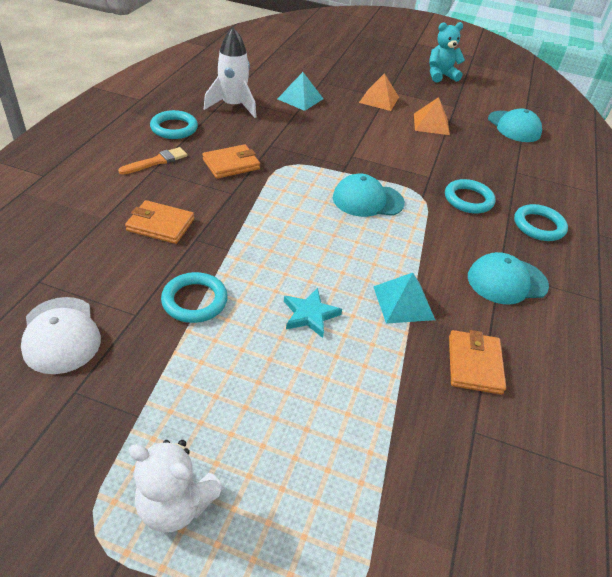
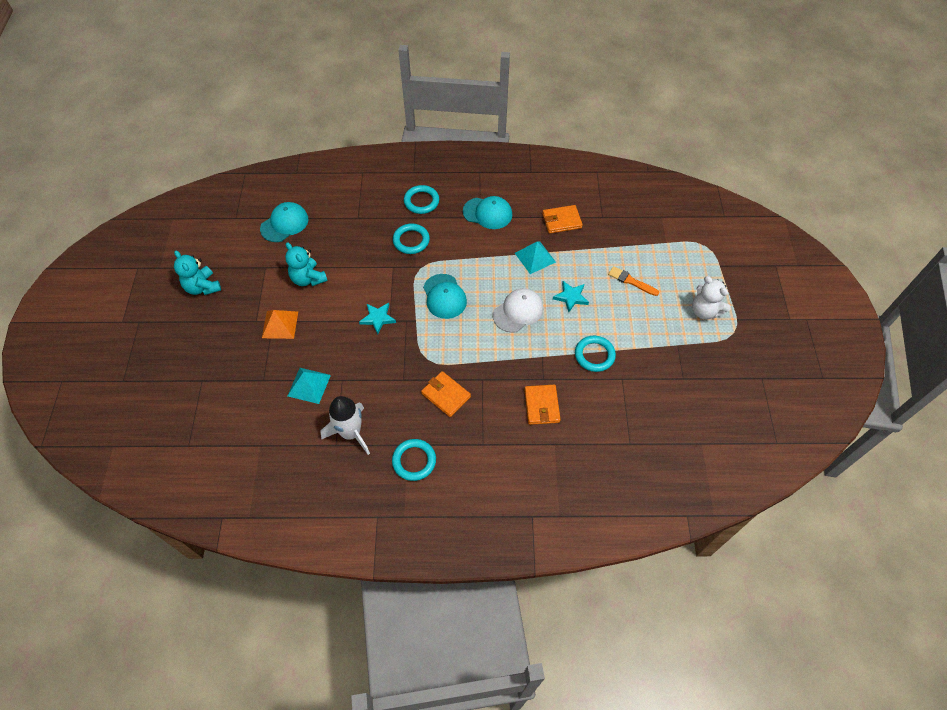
camera: 105 degrees left, 15 degrees up
(61, 335) = (657, 406): white cap -> white cap (518, 311)
(156, 161) = (470, 448): orange brush -> orange brush (631, 281)
(176, 504) = (704, 311): white teddy bear -> white teddy bear turned 135 degrees clockwise
(358, 149) = (378, 318): none -> turquoise star
(431, 124) = (308, 279): orange pyramid -> turquoise teddy bear
(507, 281) = (487, 213): turquoise cap -> turquoise cap turned 45 degrees counterclockwise

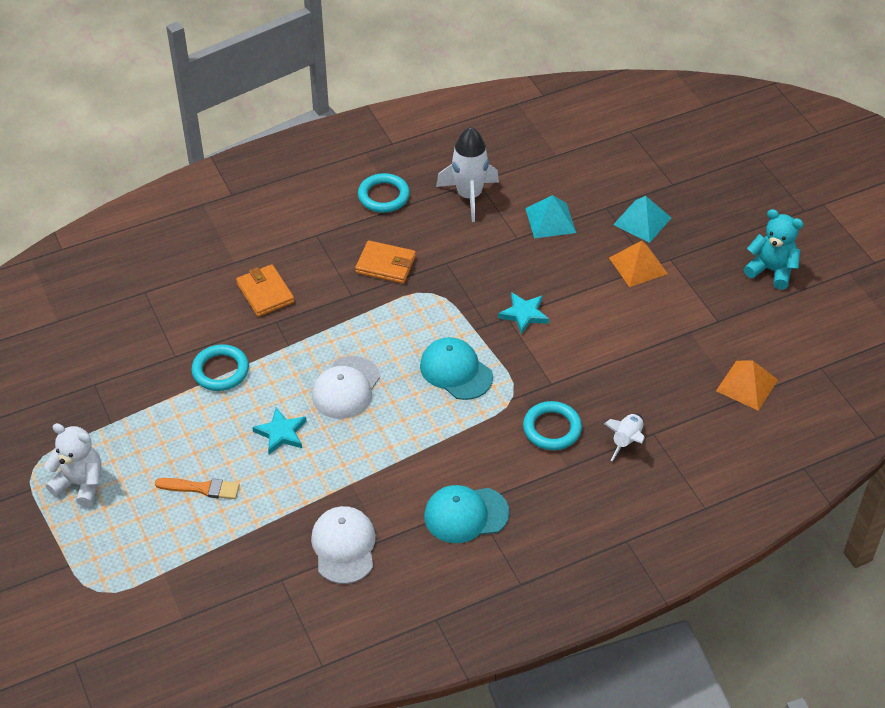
camera: 155 degrees right, 10 degrees down
(284, 224) = (747, 385): turquoise cap -> orange pyramid
(308, 279) = (650, 327): turquoise teddy bear -> none
(375, 219) = (626, 440): none -> white rocket
(421, 201) = (579, 495): turquoise ring -> none
(535, 257) = (358, 471): turquoise pyramid -> turquoise pyramid (642, 221)
(561, 221) = (344, 546): orange wallet -> white cap

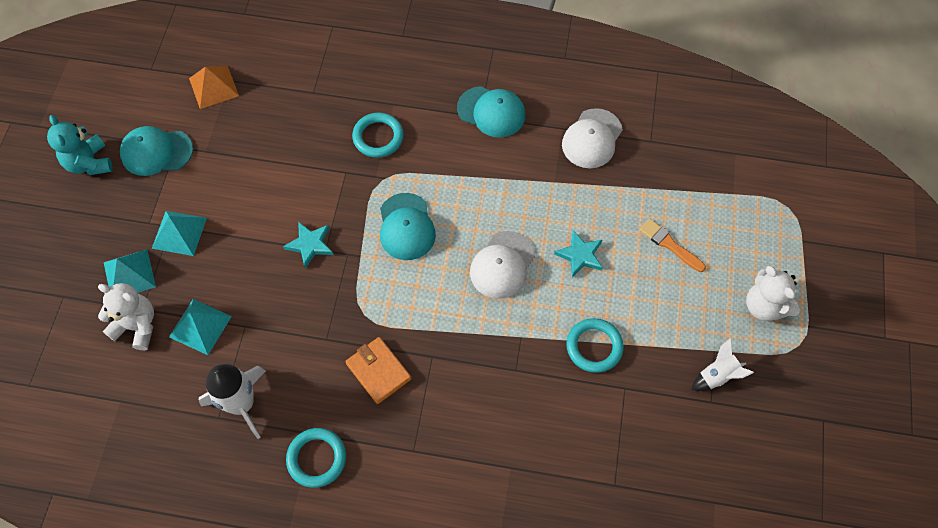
camera: 145 degrees left, 15 degrees up
(265, 293) = (505, 409): orange wallet -> none
(346, 388) = (502, 265): white cap -> white cap turned 150 degrees clockwise
(597, 196) = (137, 326): none -> white teddy bear
(626, 440) = (336, 98): white rocket -> white rocket (717, 375)
(638, 265) = (179, 233): orange pyramid -> turquoise pyramid
(728, 308) = (156, 152): none -> turquoise cap

